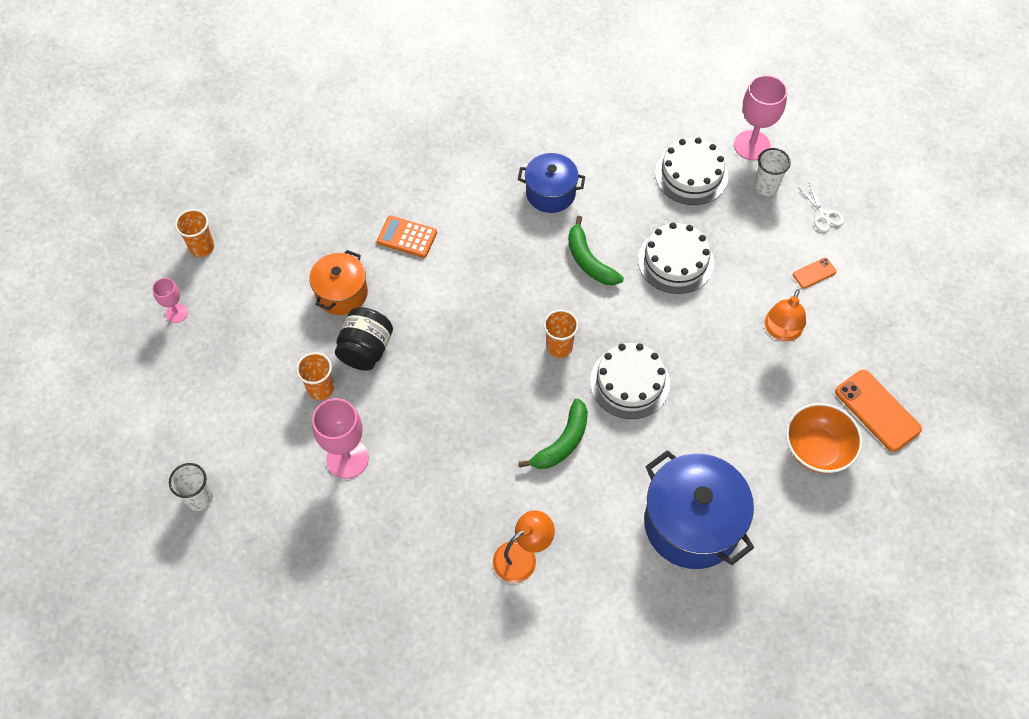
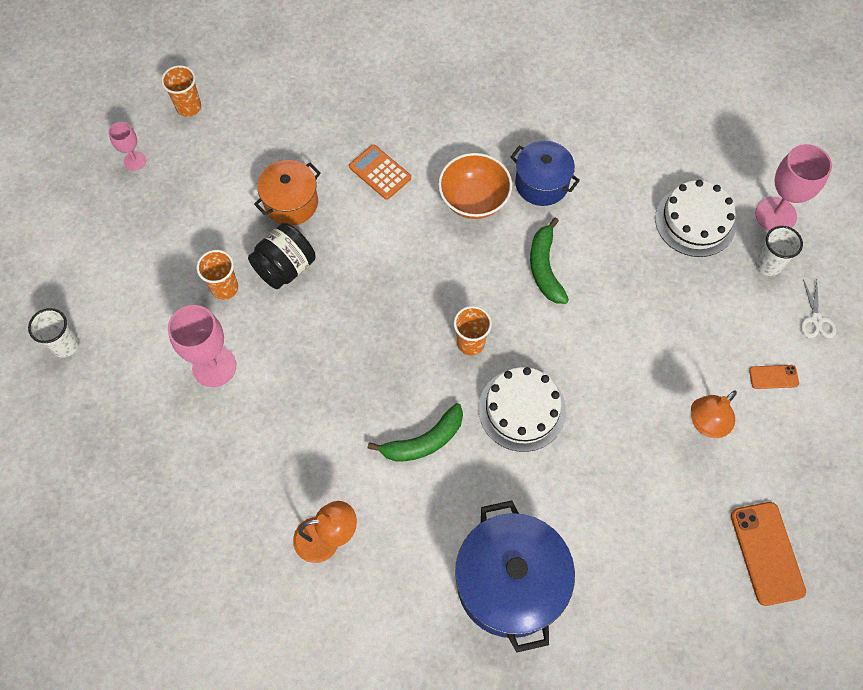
camera: 25 degrees right, 5 degrees up
(675, 261) = (633, 304): white cake -> none
(817, 449) = (680, 565): orange bowl -> orange bowl (474, 199)

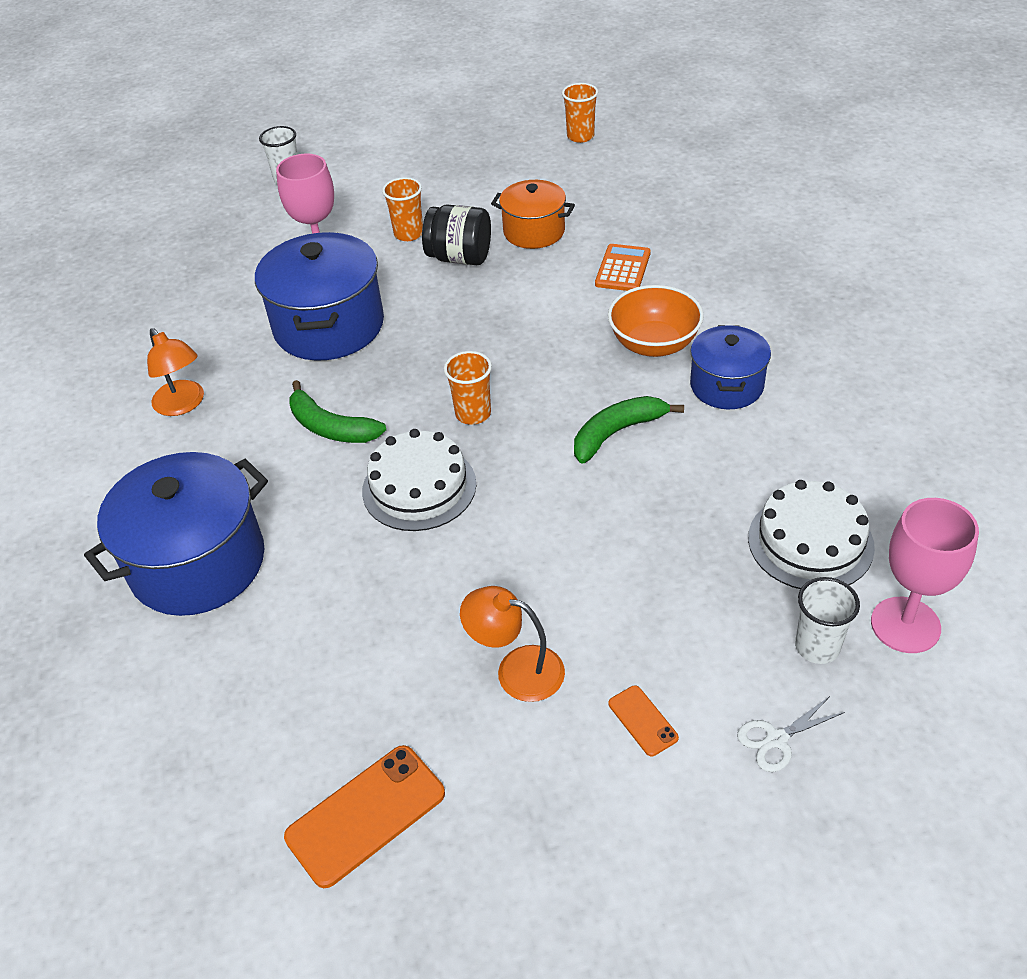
camera: 65 degrees right, 20 degrees down
(135, 161) = (497, 135): pink goblet -> none
(303, 395) = (329, 326): none -> blue pot

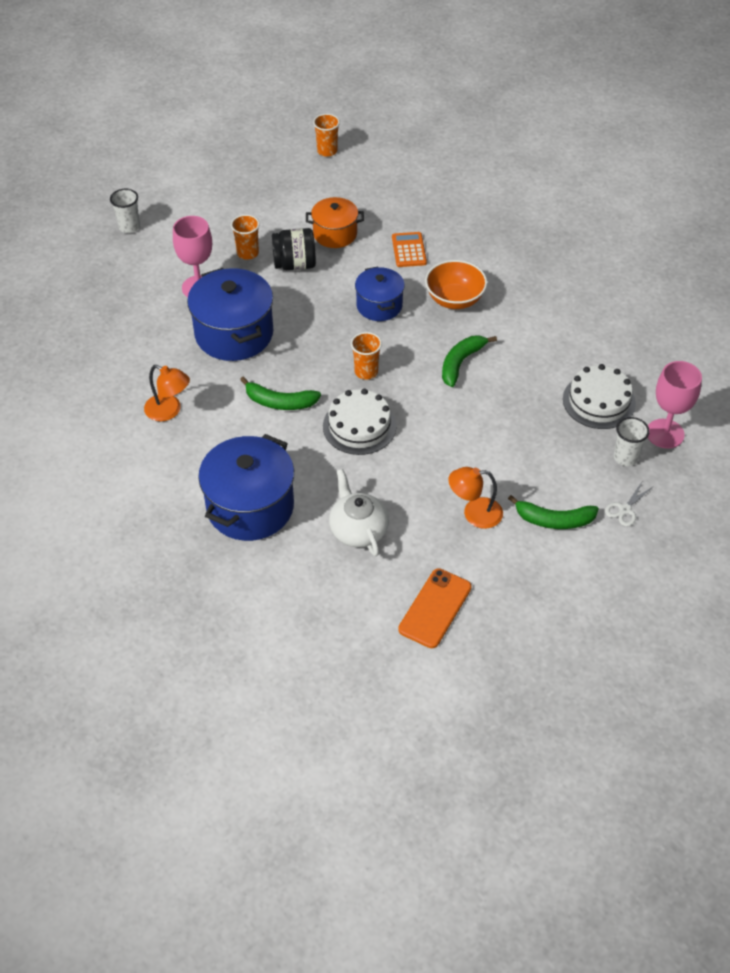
camera: 25 degrees left, 5 degrees up
(325, 642) = (358, 529): none -> white teapot
(643, 720) = (554, 520): orange phone -> green banana
(726, 386) = (511, 317): blue pot -> blue pot (379, 305)

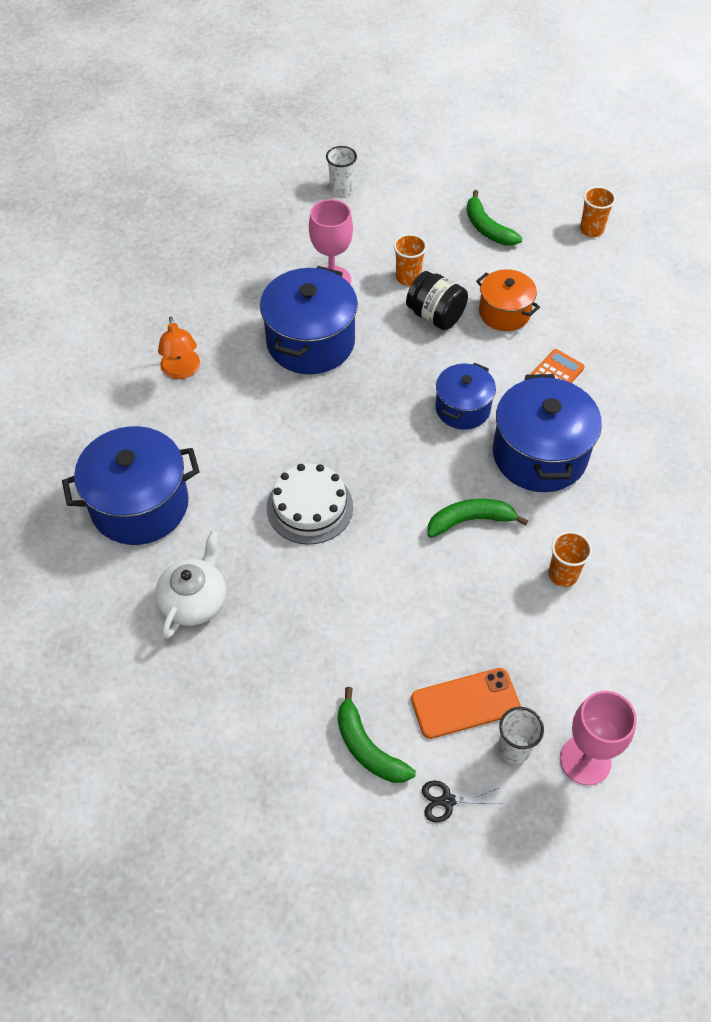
camera: 45 degrees right, 5 degrees up
(280, 402) = (273, 432): green banana -> green banana (487, 228)
(366, 371) = (376, 461): orange cup -> orange cup (563, 574)
(435, 608) = (165, 731): orange phone -> orange phone (465, 703)
(454, 299) = (539, 454): orange bowl -> blue pot
(474, 513) = (306, 675): orange lamp -> none
(599, 401) = (557, 668): white cake -> none
(625, 509) = (447, 801): white scissors -> black scissors

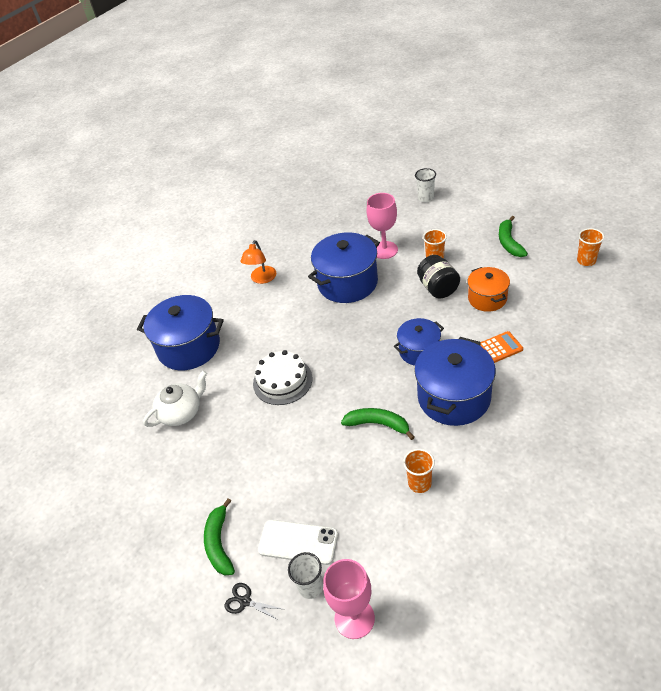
camera: 35 degrees right, 10 degrees down
(465, 703) = (298, 542): orange phone -> white phone

